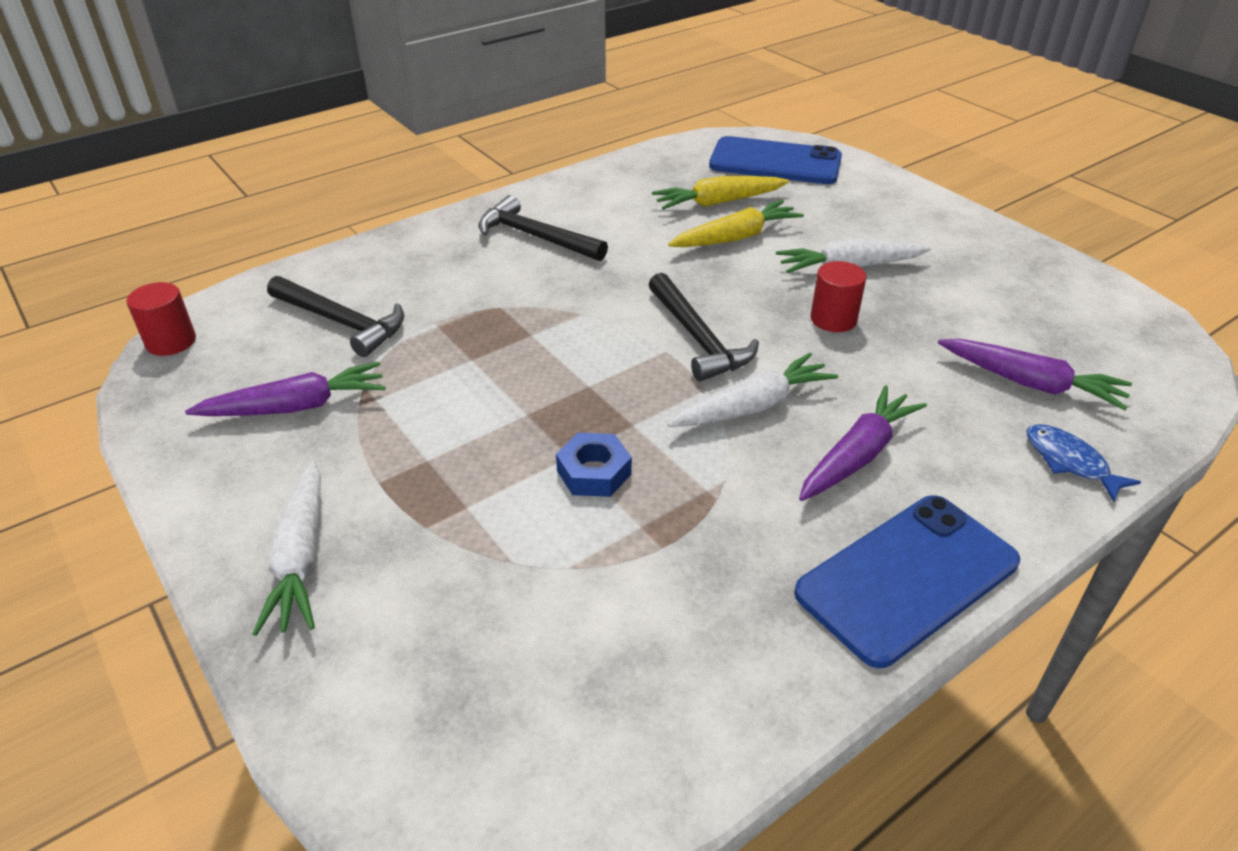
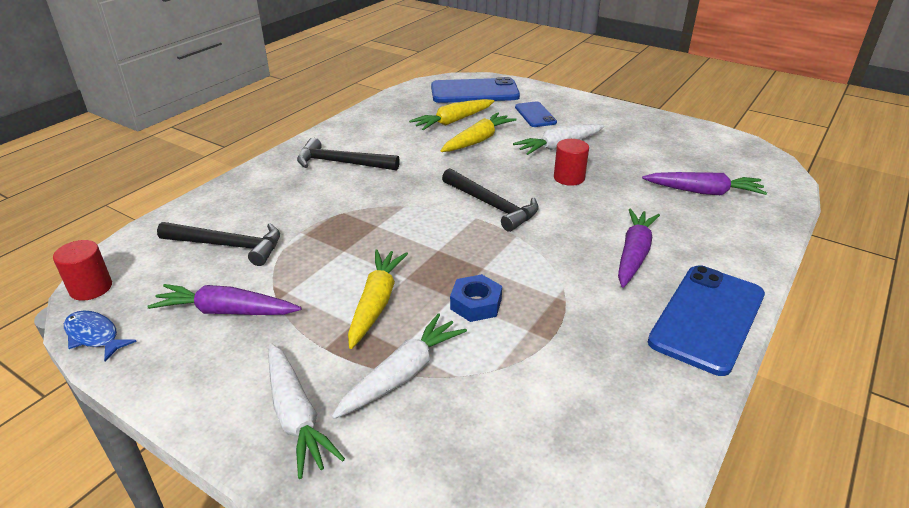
camera: 20 degrees left, 5 degrees down
(296, 407) = (227, 311): purple carrot -> purple carrot turned 135 degrees counterclockwise
(470, 439) = (376, 303): none -> yellow carrot
(752, 406) = (552, 239): white carrot -> white carrot (402, 374)
(843, 212) = (535, 115): none -> blue phone
(1069, 462) = (752, 230): blue fish -> blue fish (94, 336)

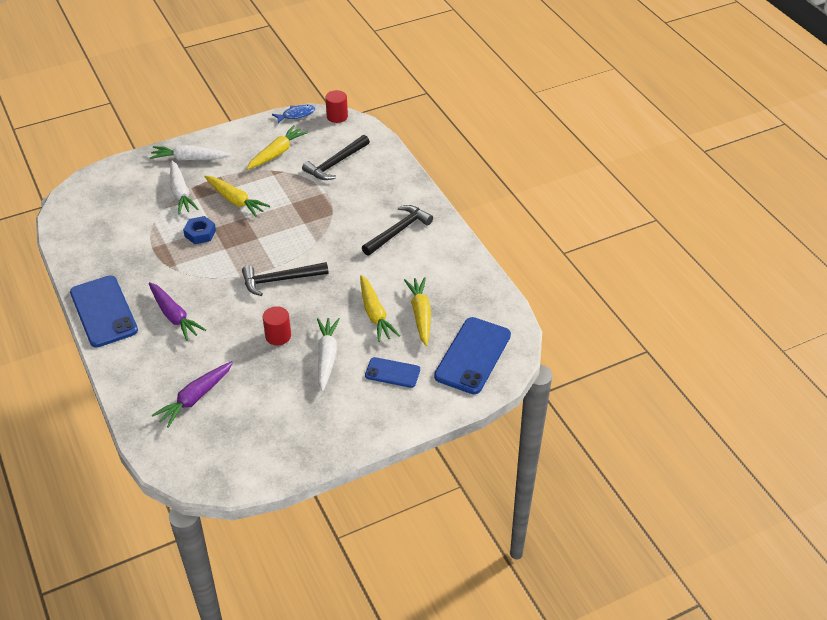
camera: 120 degrees right, 10 degrees up
(227, 311) = (276, 153): purple carrot -> yellow carrot

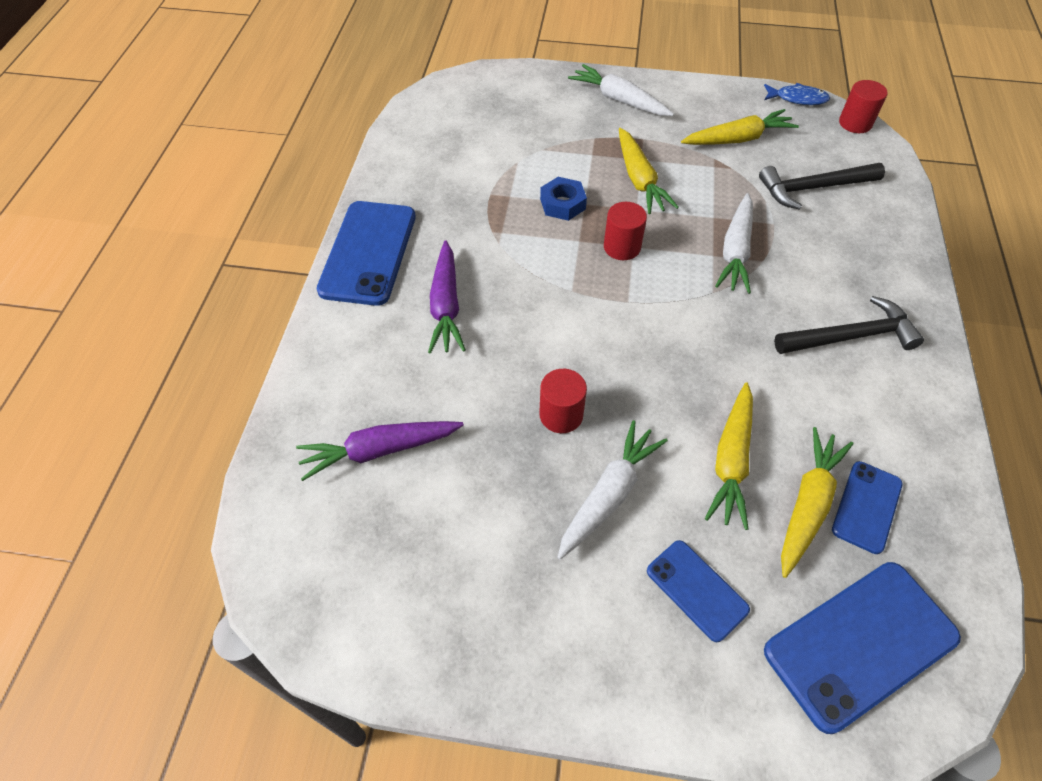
camera: 35 degrees right, 10 degrees up
(181, 193) = (577, 139): white carrot -> white carrot (735, 251)
(251, 241) = (622, 247): none -> red cylinder
(280, 280) = (622, 325): black hammer -> none
(446, 302) = (866, 507): none -> blue phone

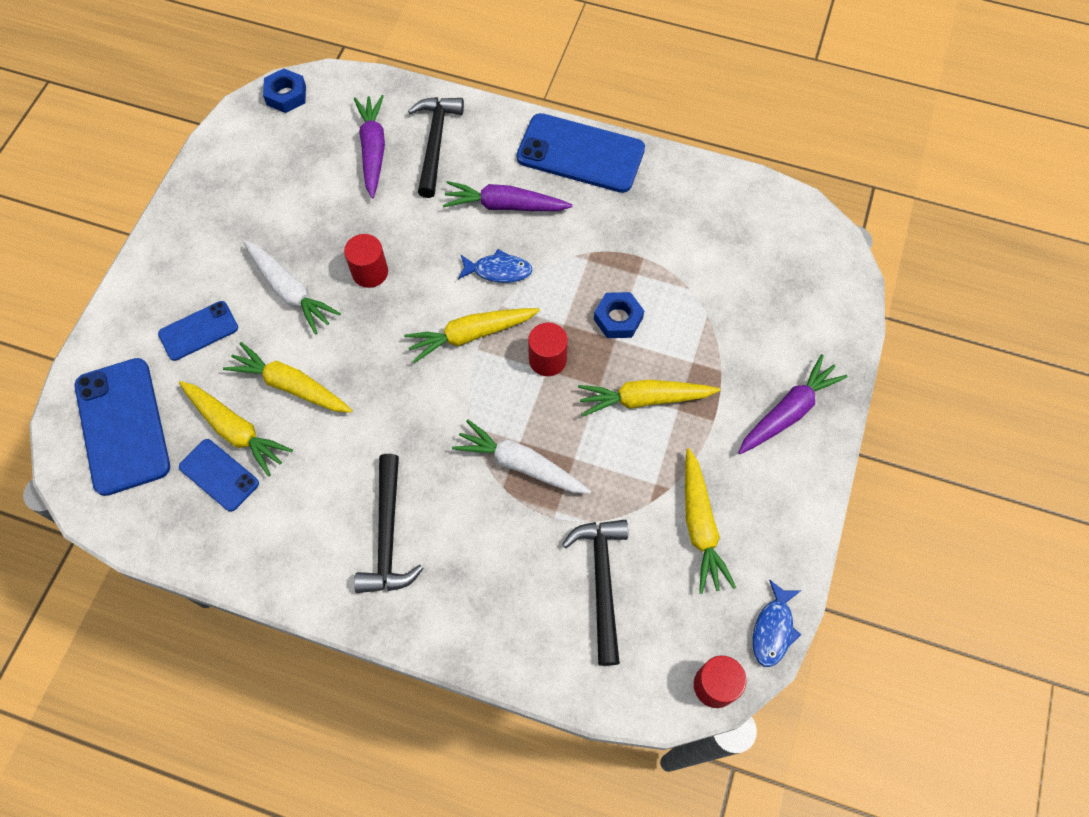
camera: 100 degrees right, 10 degrees up
(286, 586) = (286, 95): none -> blue nut
(363, 385) = (435, 143): none -> black hammer
(531, 298) = (498, 270): none -> blue fish
(614, 308) = (471, 335): none -> yellow carrot
(619, 100) = (788, 412): white carrot -> purple carrot

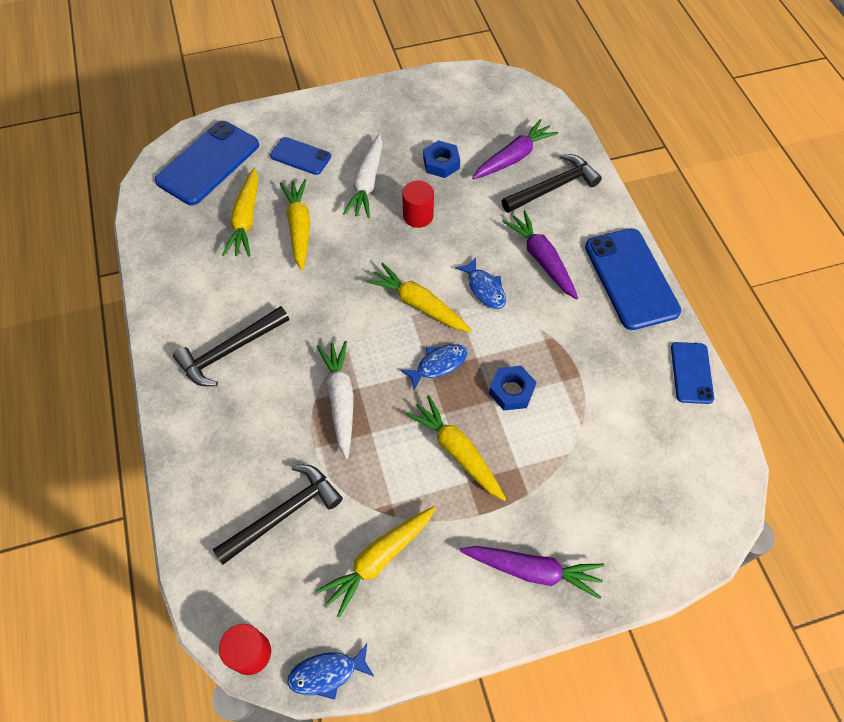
camera: 55 degrees right, 5 degrees down
(219, 475) = (209, 231): blue phone -> blue phone (691, 373)
(286, 95) = (510, 87): blue nut -> blue nut (441, 163)
(547, 359) = (438, 365): red cylinder -> blue fish

